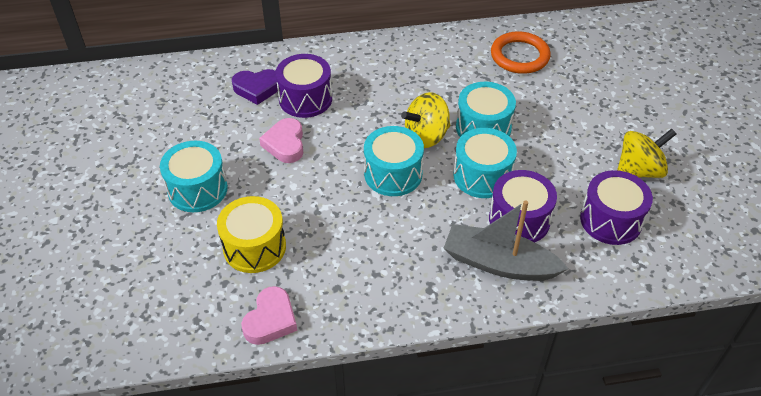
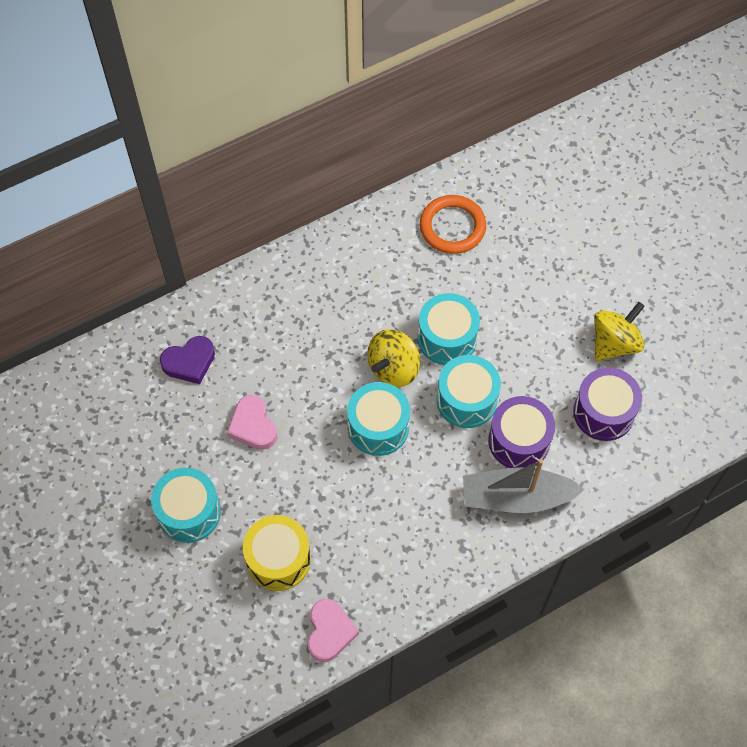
camera: 20 degrees left, 15 degrees up
(305, 99) = (248, 359): purple drum -> none

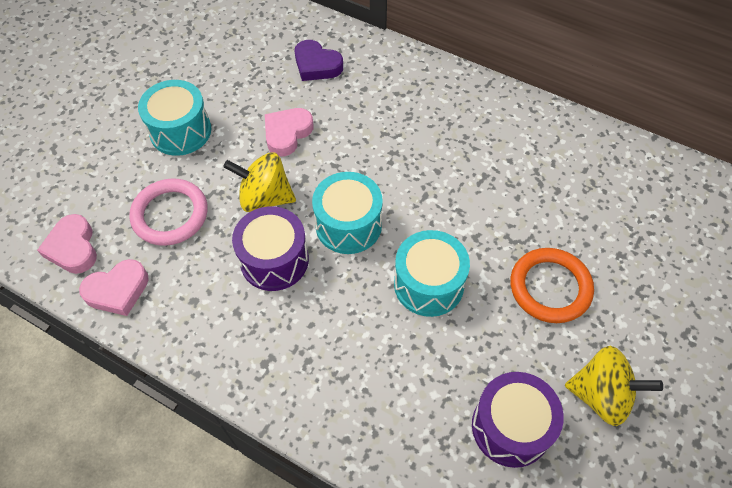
camera: 60 degrees right, 5 degrees down
(262, 653) = (73, 248): none -> pink heart
(278, 559) = (170, 215): yellow drum -> pink ring
(393, 368) = (417, 207): yellow spinning top -> yellow spinning top (265, 197)
(447, 338) = (481, 234): turquoise drum -> none
(452, 227) = (601, 179): orange ring -> orange ring (550, 287)
(516, 497) = (352, 386): grey boat -> none
(519, 441) = (417, 356): purple drum -> purple drum (274, 260)

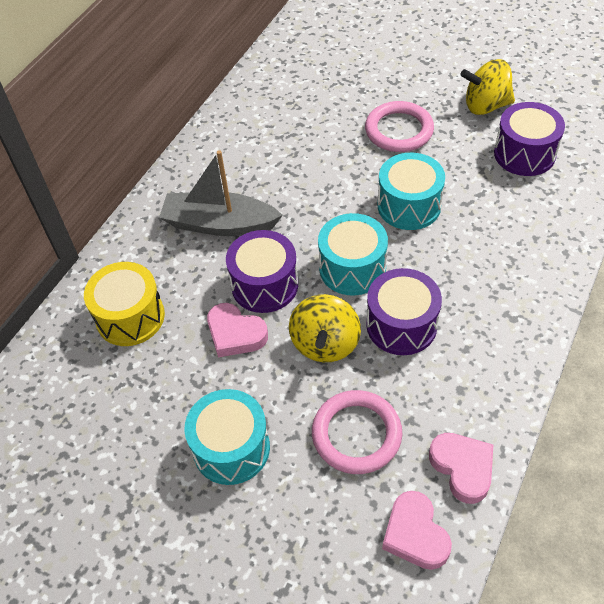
camera: 90 degrees left, 5 degrees down
(73, 248) = (415, 534): pink heart -> pink heart turned 90 degrees clockwise
(317, 65) = (130, 317): purple heart -> yellow drum
(337, 155) = (264, 285): none -> purple drum
(414, 121) = (219, 224): none -> grey boat
(550, 287) = (399, 130): orange ring -> pink ring
(601, 395) = (485, 106): yellow spinning top -> yellow spinning top turned 105 degrees counterclockwise

